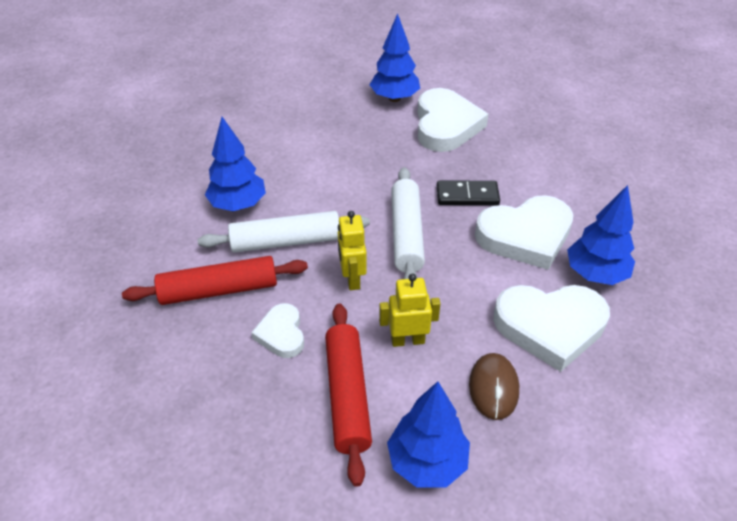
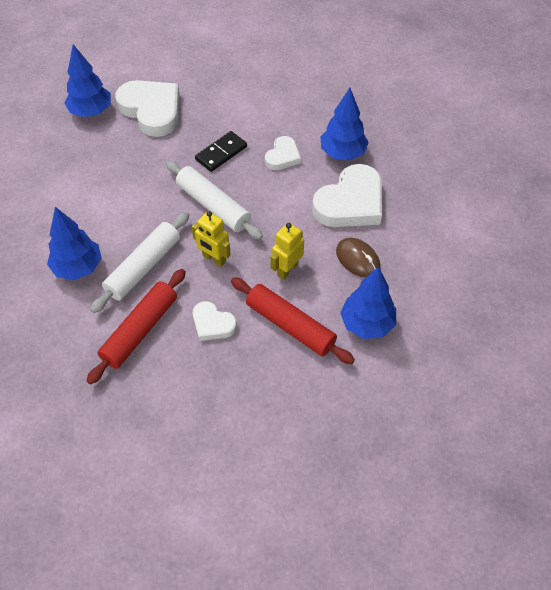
camera: 45 degrees left, 10 degrees up
(525, 236) = (282, 156): white heart -> white heart, size x0.54

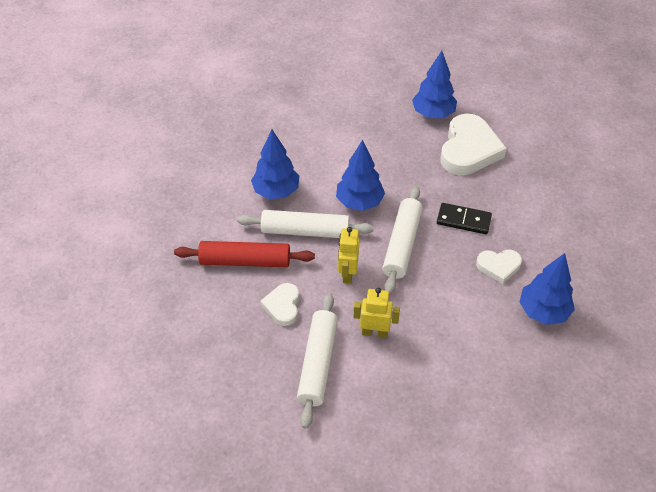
camera: 60 degrees right, 5 degrees down
(290, 326) = (318, 363): red rolling pin -> white rolling pin
(350, 203) = (488, 346): white heart -> none
(358, 259) = (427, 383): brown mouse -> none
(367, 324) = (360, 424): blue tree -> blue tree (359, 202)

